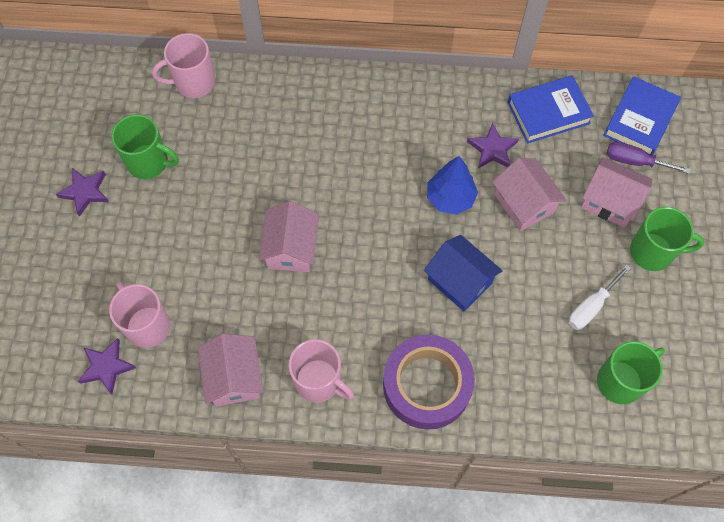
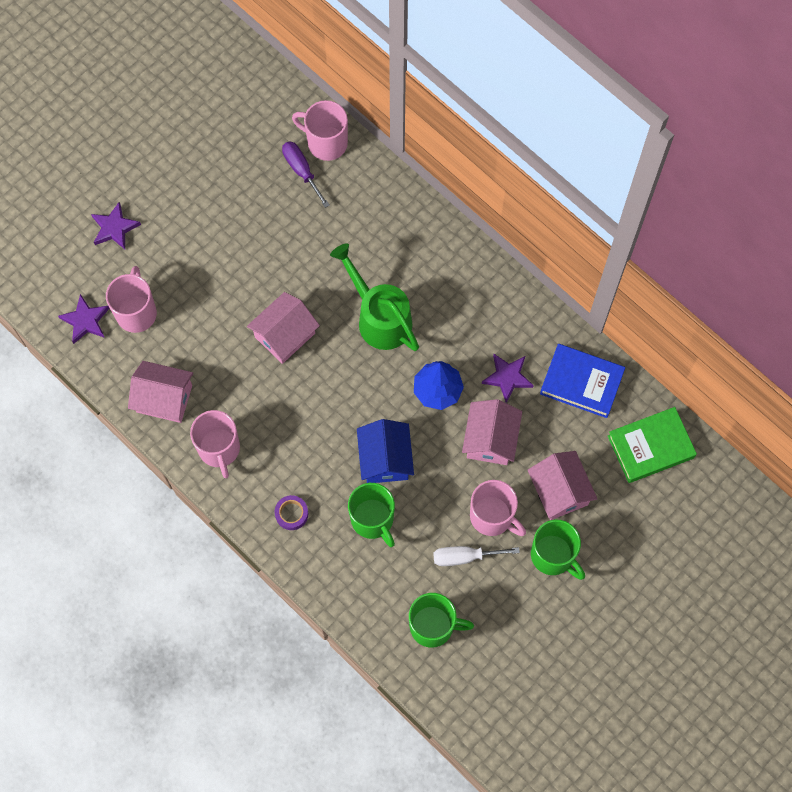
camera: 40 degrees right, 5 degrees up
(85, 192) = (174, 173): purple star -> purple star (114, 228)
(149, 162) = (239, 185): green mug -> green mug (372, 520)
(234, 377) = (164, 398): pink house -> pink house turned 75 degrees clockwise
(354, 178) = (379, 317): none -> green watering can
(427, 385) = (291, 514): purple tape -> purple tape, size x0.41
(581, 259) = (492, 516): none -> pink mug
(635, 161) = (612, 476): purple screwdriver -> purple screwdriver (301, 171)
(640, 120) = (650, 447): blue book -> green book

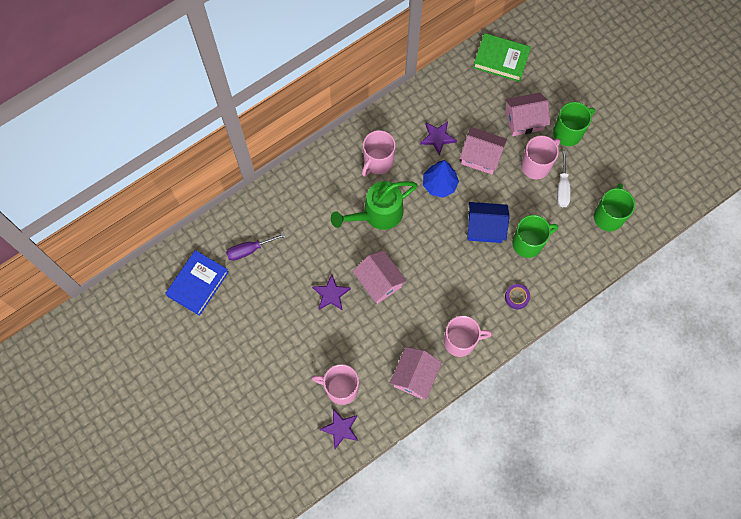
camera: 80 degrees left, 0 degrees up
(114, 228) = (266, 396): purple star -> purple star (331, 294)
(326, 143) = (230, 229): pink mug -> pink mug (378, 162)
(581, 382) = (449, 92): blue book -> blue book (198, 284)
(650, 447) = (501, 59): green book -> green book turned 60 degrees counterclockwise

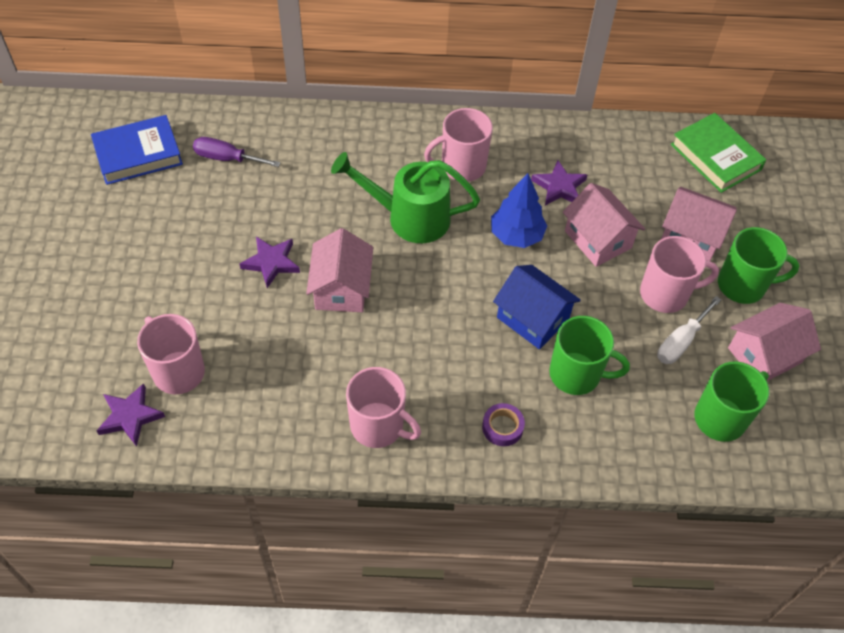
camera: 35 degrees right, 15 degrees down
(414, 376) = (280, 424): pink house -> pink house (764, 355)

